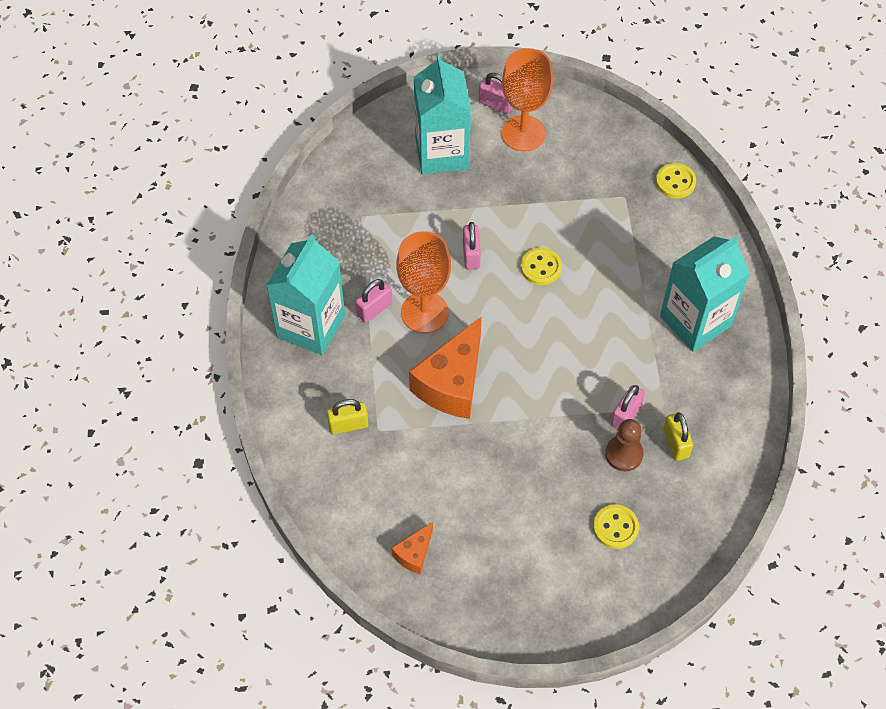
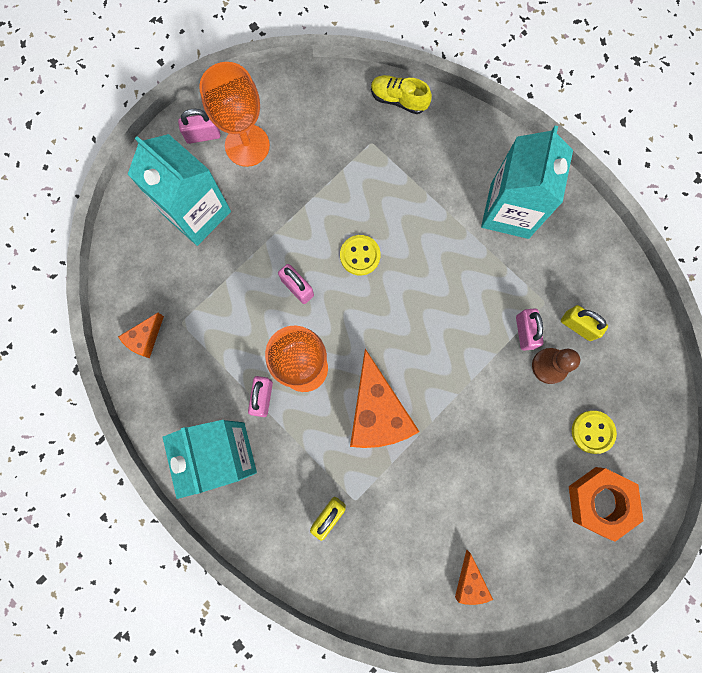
camera: 40 degrees left, 20 degrees up
(325, 208) = (145, 339): none -> orange cheese
(574, 581) = (600, 501): none -> orange nut
(675, 182) = (398, 100): yellow button -> yellow shoe

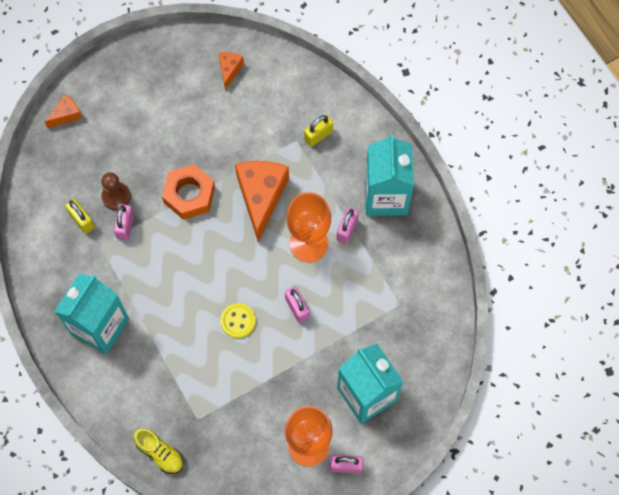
camera: 165 degrees left, 10 degrees down
(145, 339) = (431, 299): orange cheese -> orange cheese (66, 115)
(592, 432) = (103, 142): yellow button -> none
(600, 501) = (117, 96): orange nut -> orange nut (189, 195)

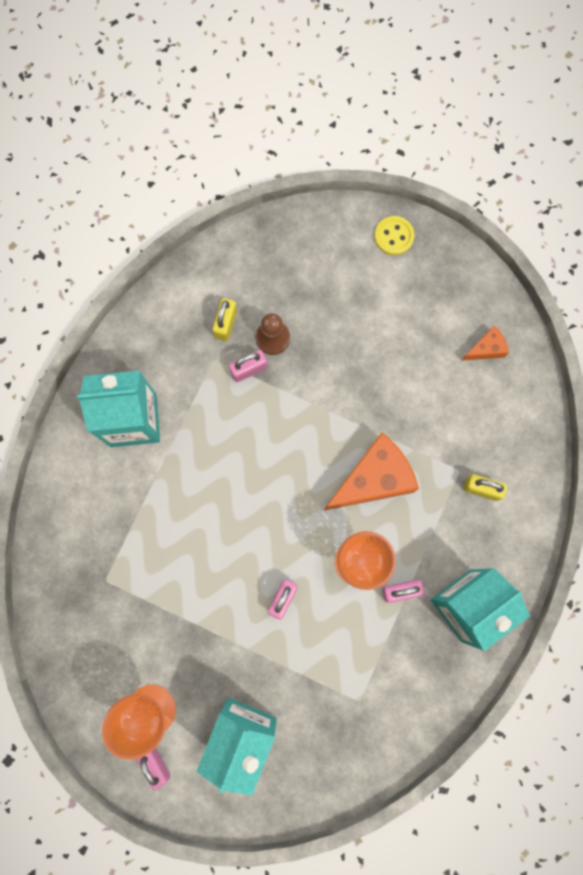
camera: 55 degrees right, 10 degrees up
(66, 115) = (322, 228): orange cheese -> none
(160, 453) = (49, 569): yellow shoe -> none
(189, 195) = (324, 407): orange nut -> none
(238, 321) = (229, 549): yellow button -> yellow button (394, 236)

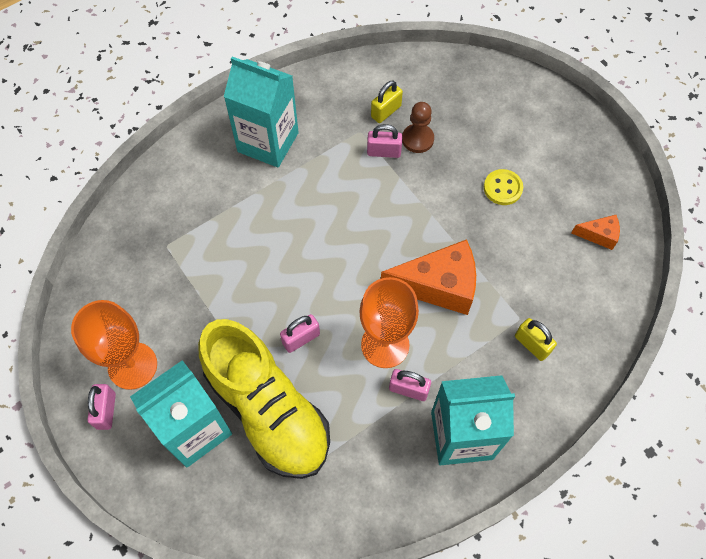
camera: 30 degrees right, 15 degrees down
(294, 679) = (268, 410): none -> yellow shoe
(394, 236) = (564, 115): yellow button -> yellow button (502, 188)

